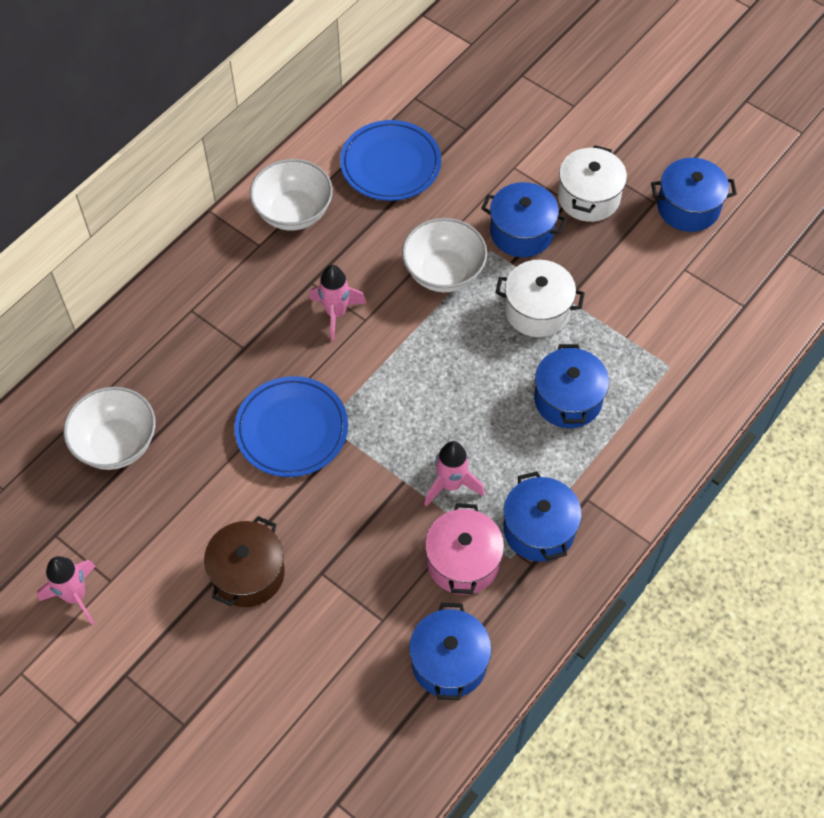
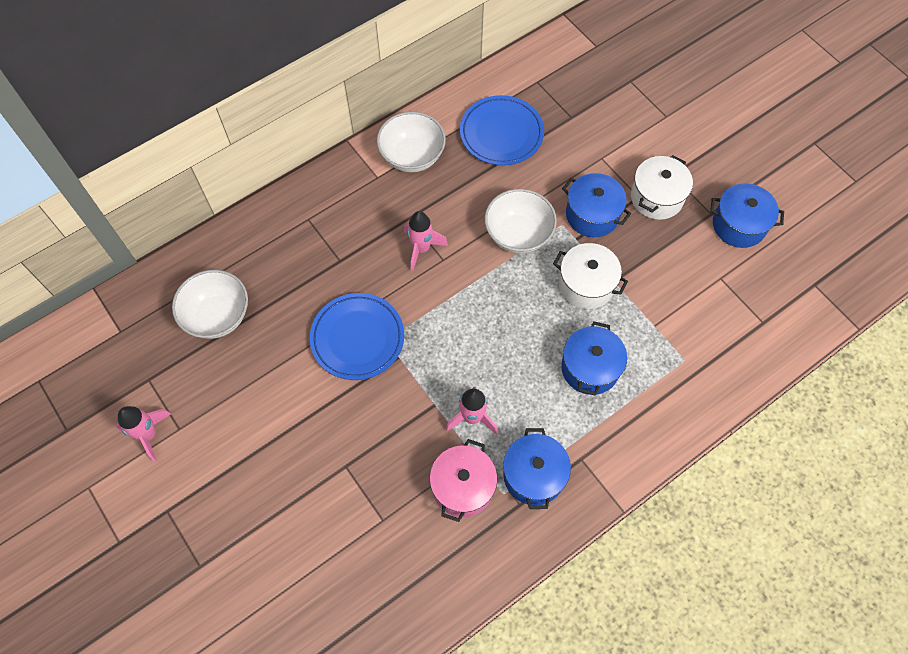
camera: 15 degrees right, 5 degrees up
(248, 573) = (287, 451): brown pot -> none
(449, 662) = (426, 571): blue pot -> none

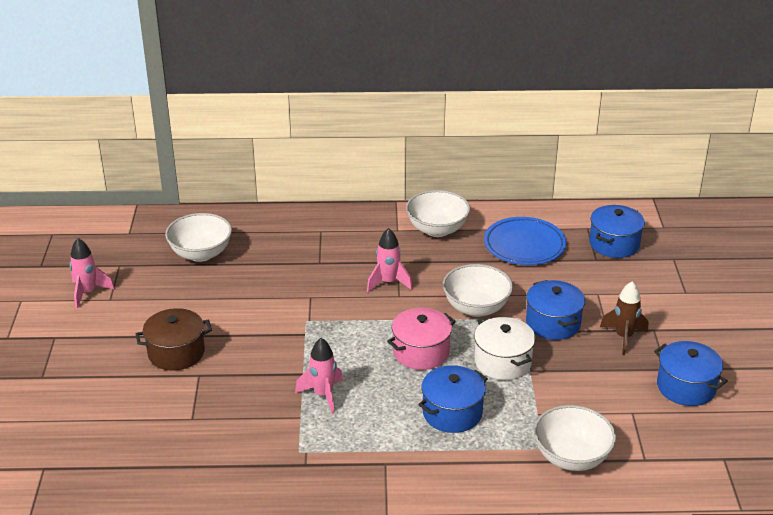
camera: 35 degrees right, 30 degrees down
(302, 453) = (176, 353): none -> brown pot
(357, 338) = (285, 310): blue plate -> none
(463, 486) = (272, 431): pink pot -> pink pot (421, 352)
(533, 475) = (335, 453): blue pot -> blue pot (614, 244)
(656, 197) = (623, 337): white pot -> brown rocket
(712, 356) = (571, 457): none -> white bowl

